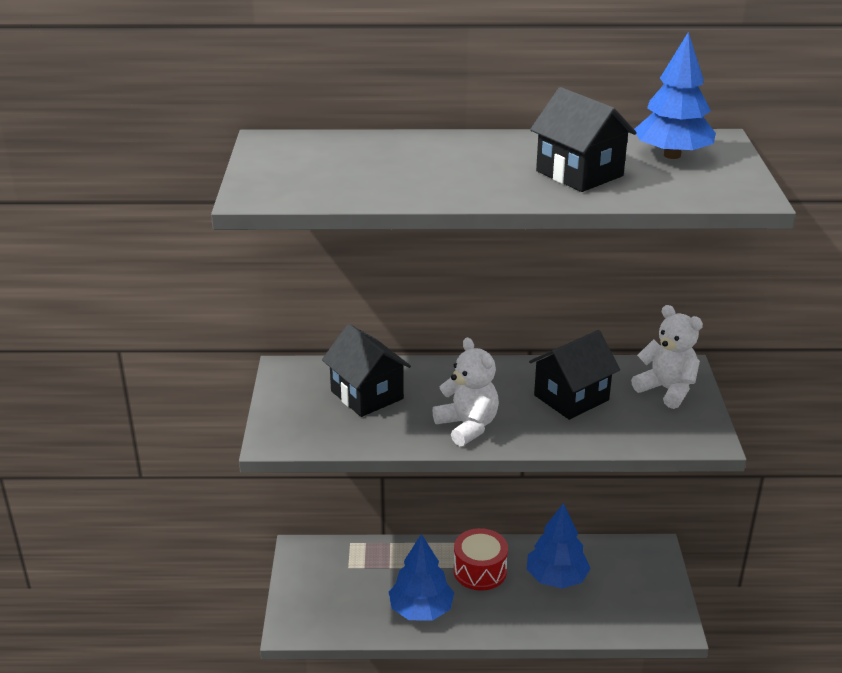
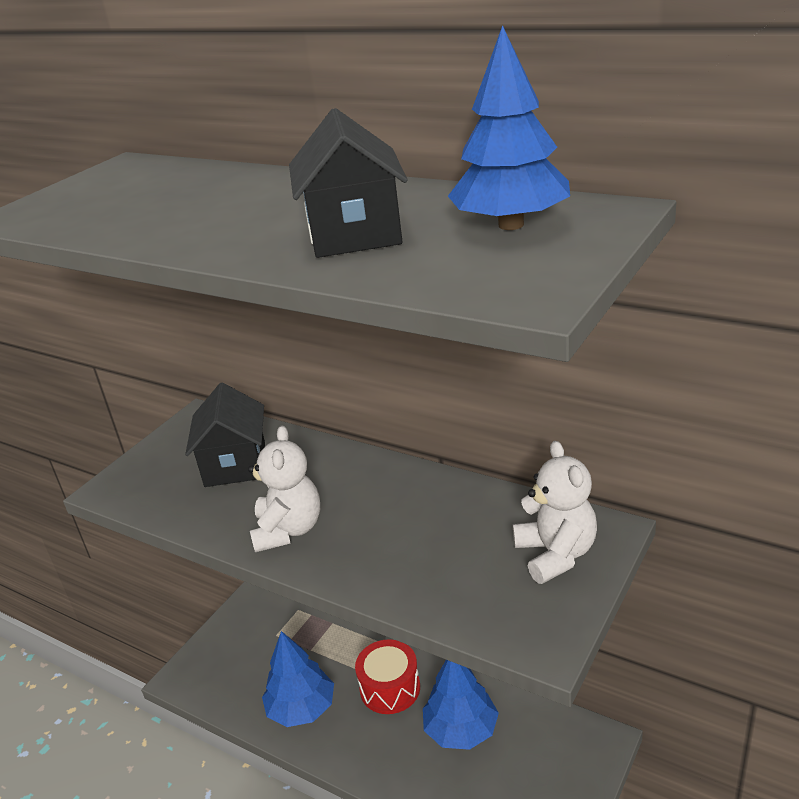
camera: 35 degrees right, 0 degrees up
(571, 398) = (431, 529): black house -> none

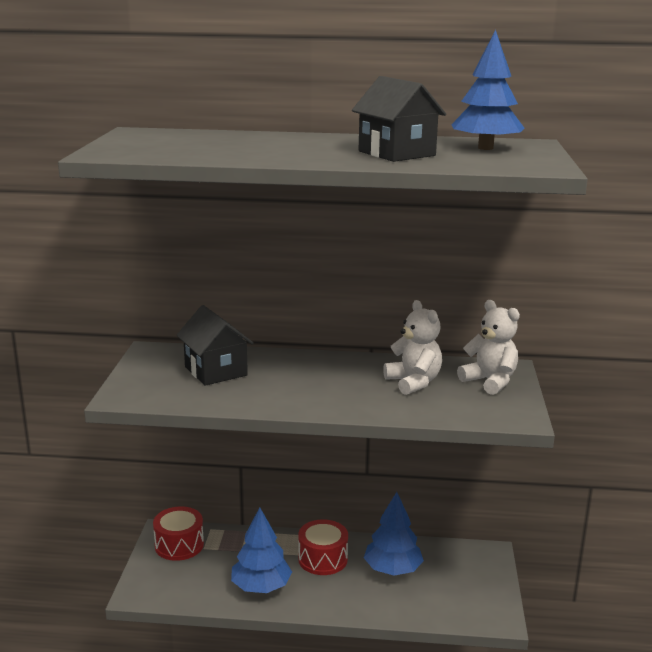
camera: 30 degrees left, 10 degrees down
(255, 624) = (179, 545): none -> red drum
(288, 530) = (298, 397): white teddy bear -> white teddy bear (413, 382)

